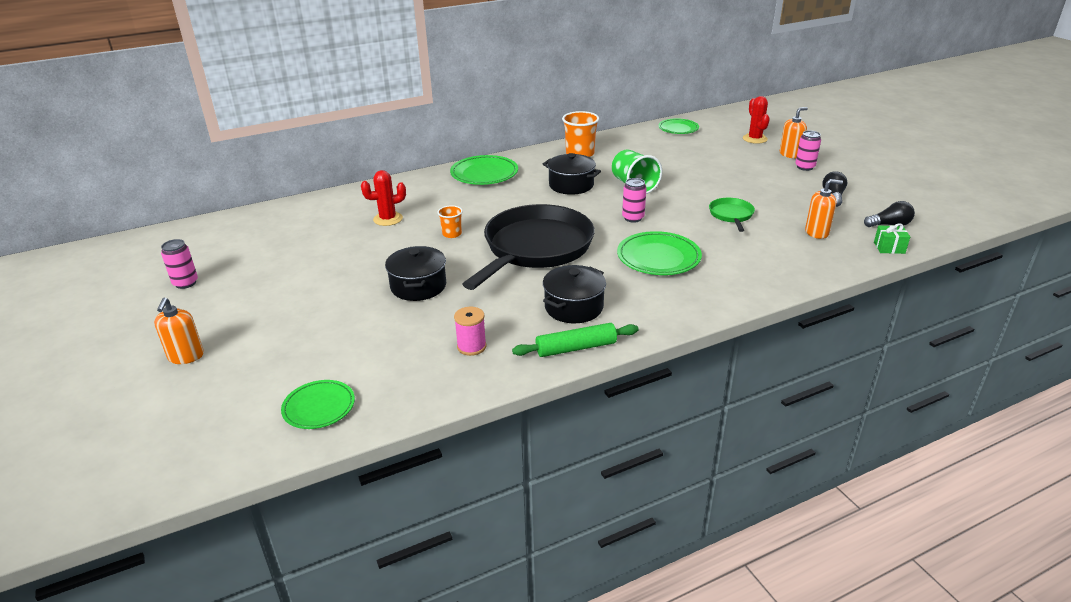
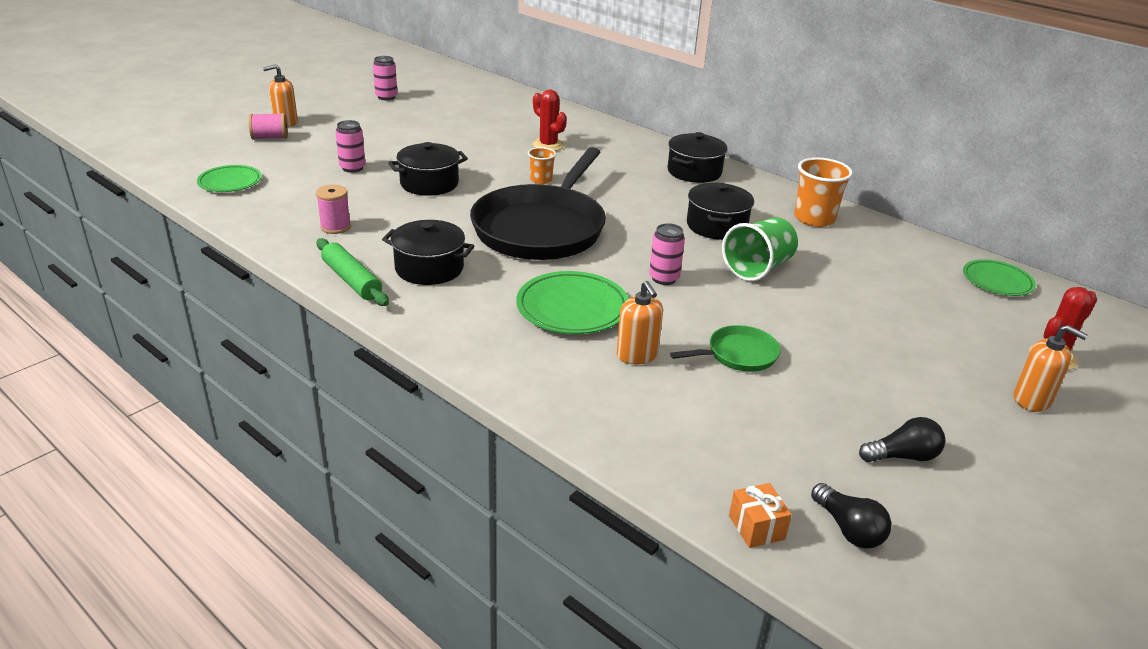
camera: 65 degrees right, 0 degrees up
(220, 371) = (270, 138): none -> pink spool
(484, 174) = (694, 172): green plate -> black pot
(535, 248) = (541, 228): black pan -> black pan turned 105 degrees clockwise
(805, 167) = (994, 419): pink can -> pink can (352, 168)
(817, 232) = (748, 441): orange soap dispenser -> orange soap dispenser (637, 355)
(889, 248) = (756, 527): green gift -> orange gift

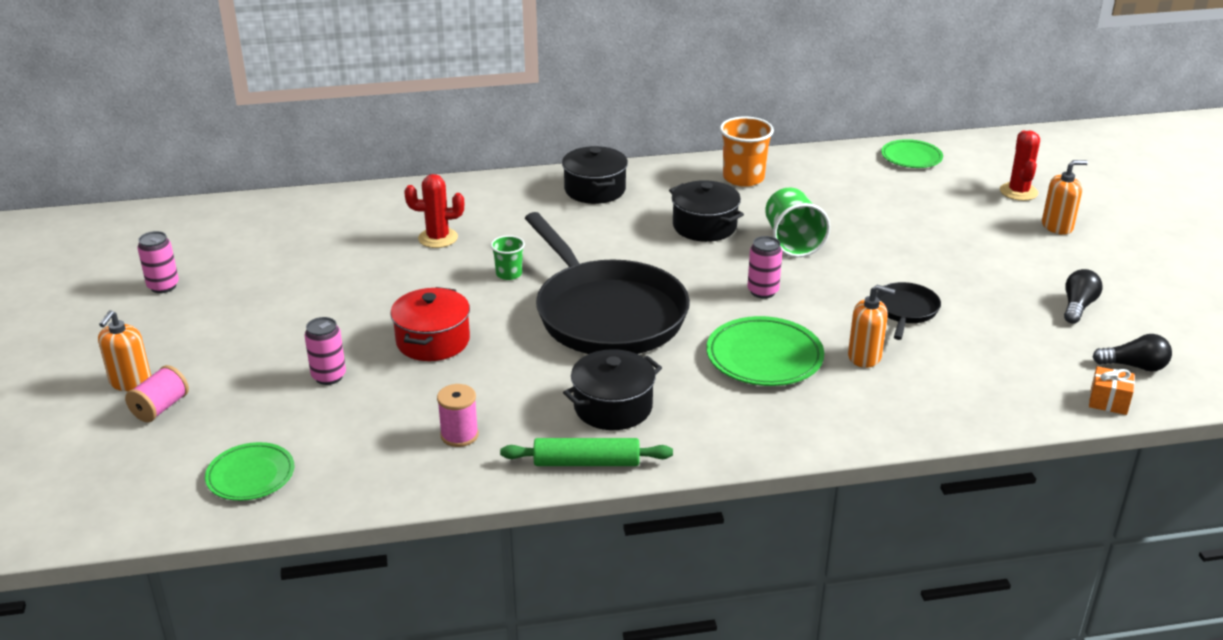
camera: 50 degrees left, 0 degrees up
(429, 183) = (433, 341): black pot -> red pot
(541, 180) = (509, 274): orange cup -> green cup
(738, 355) = (905, 311): green pan -> black pan

